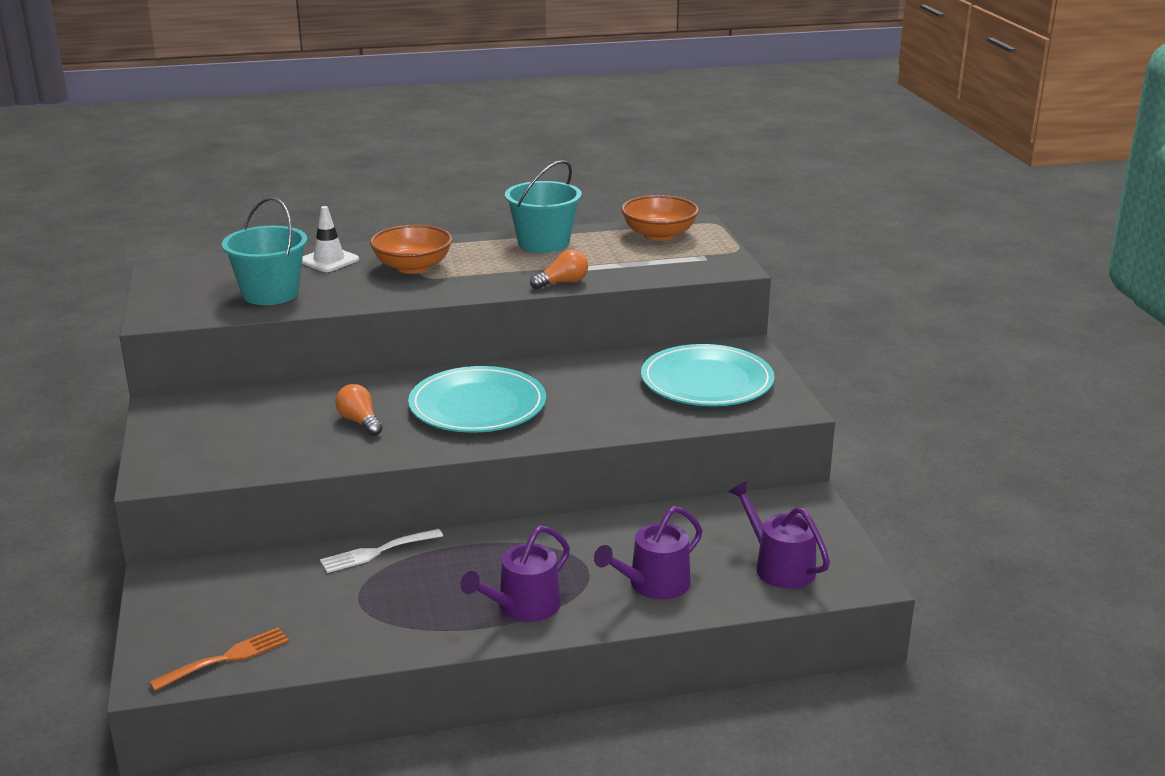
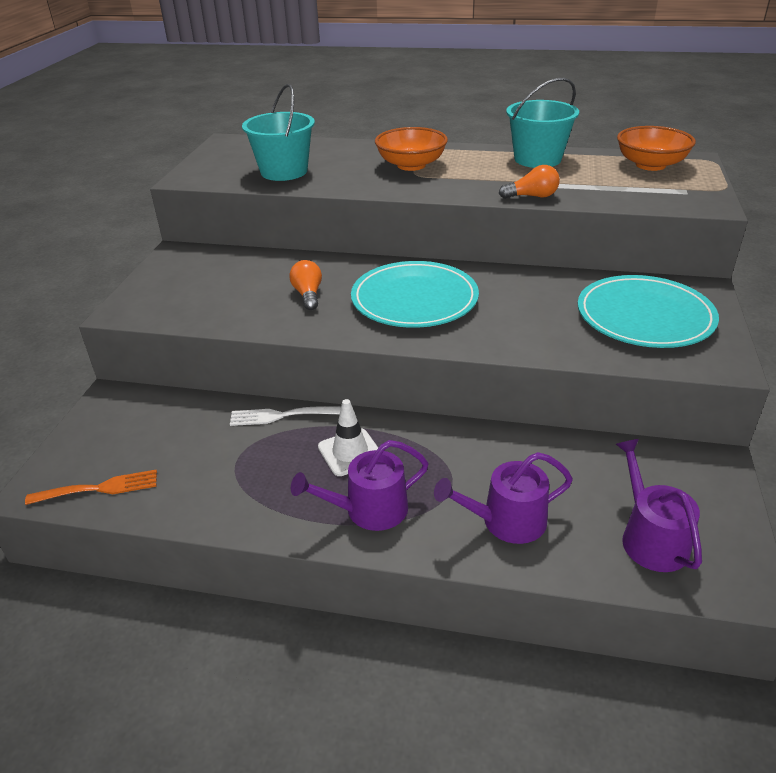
camera: 25 degrees right, 10 degrees up
(329, 260) = (350, 151): white traffic cone -> white traffic cone (350, 452)

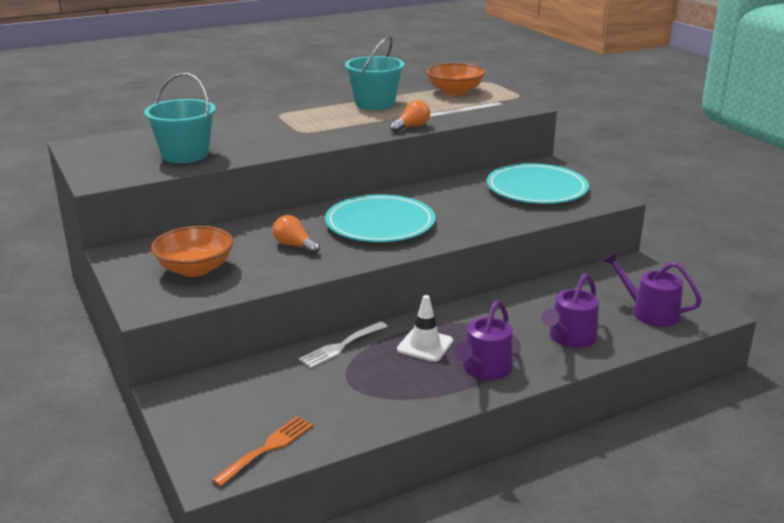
camera: 40 degrees left, 10 degrees down
(411, 165) = (287, 127): orange bowl -> orange bowl (195, 269)

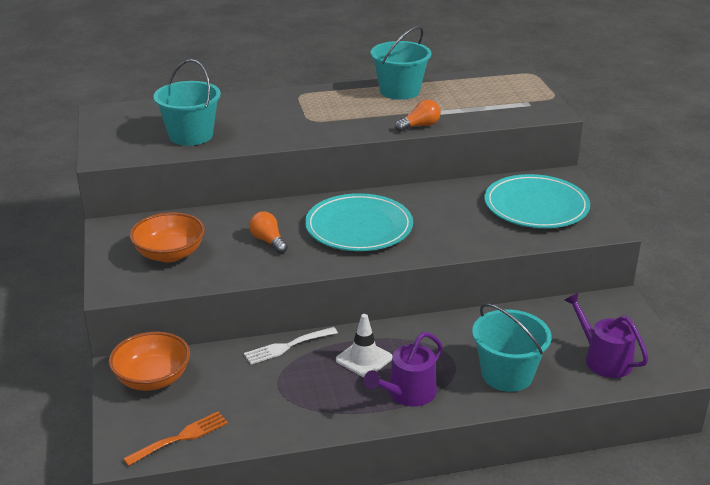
camera: 15 degrees right, 5 degrees up
(455, 92) = (489, 84): orange bowl -> orange bowl (152, 378)
(570, 338) = (507, 374): purple watering can -> turquoise bucket

